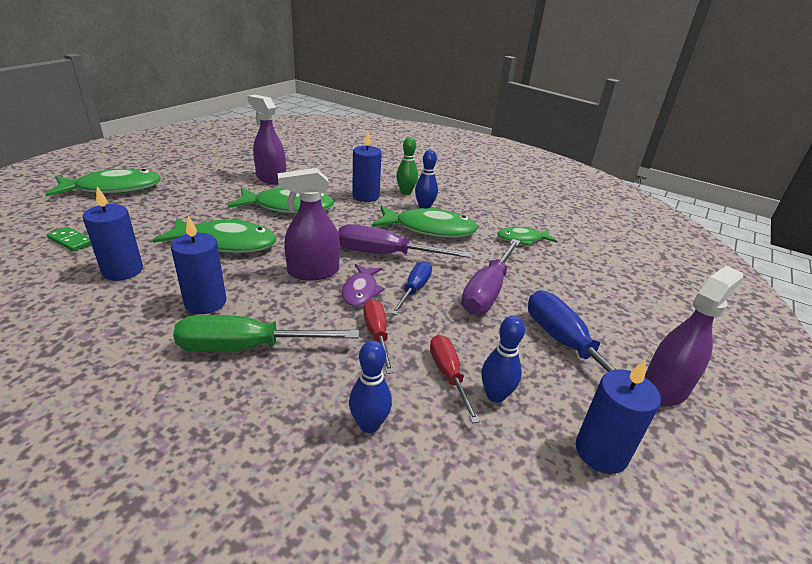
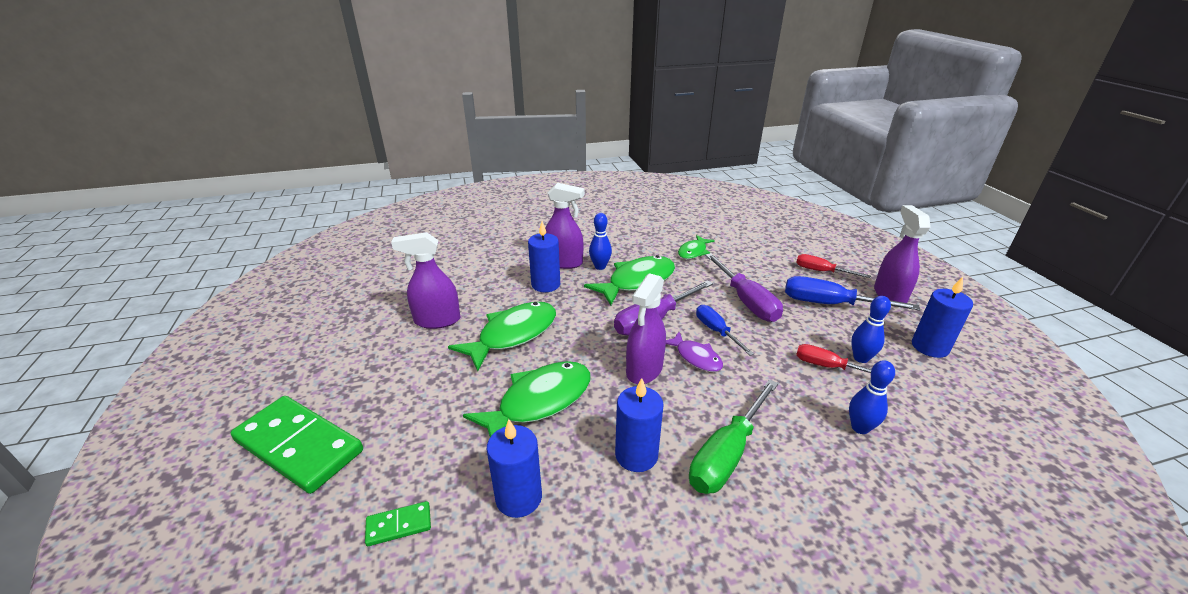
camera: 45 degrees left, 0 degrees up
(113, 189) = (299, 446): green fish -> green domino
(377, 335) = (760, 376): red screwdriver -> red screwdriver (821, 271)
(406, 192) = (564, 262): green bowling pin -> purple spray bottle

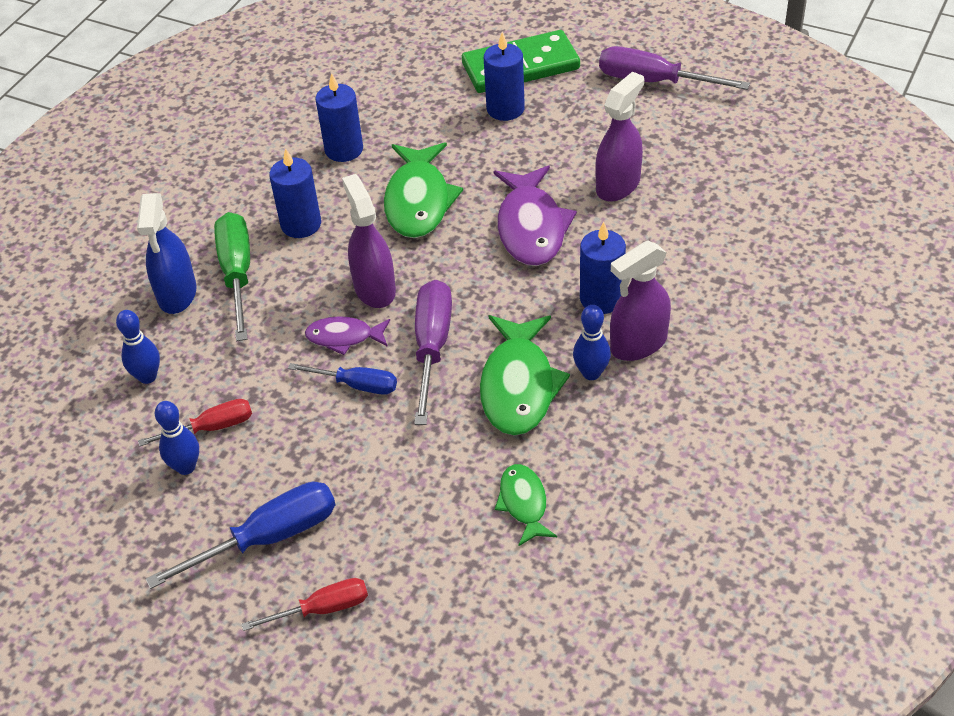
camera: 135 degrees right, 15 degrees up
(399, 525) = (390, 92): green domino -> none
(513, 335) = (531, 227): green fish -> purple fish
(746, 301) = (367, 459): purple screwdriver -> purple screwdriver (653, 81)
(793, 477) = (177, 294): none -> blue spray bottle
(889, 295) = (204, 627): purple spray bottle -> none
(930, 347) = (118, 549): blue candle -> blue candle (505, 109)

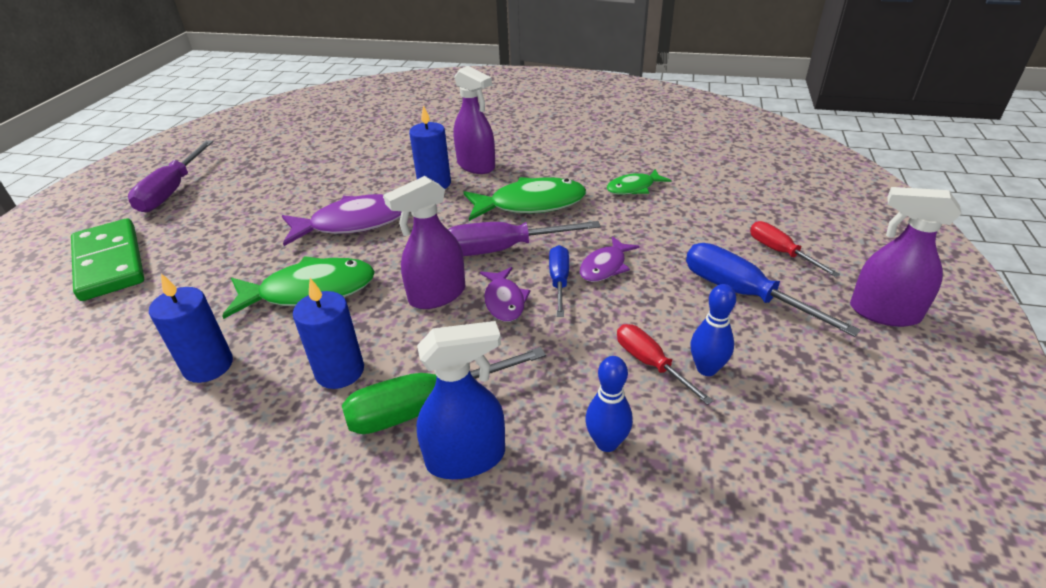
camera: 105 degrees left, 10 degrees down
(365, 429) = (605, 266): none -> purple fish
(505, 109) = (178, 261): blue candle -> none
(591, 373) = (508, 179): blue bowling pin -> none
(618, 185) = (305, 192): purple spray bottle -> purple spray bottle (883, 312)

